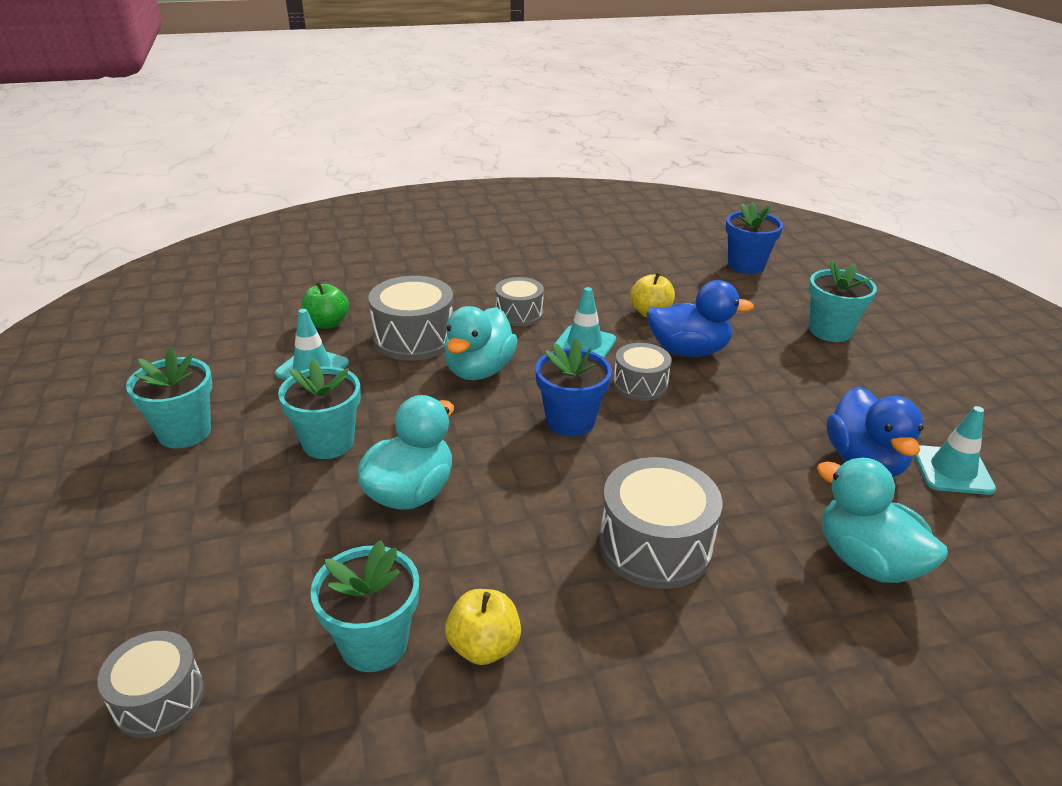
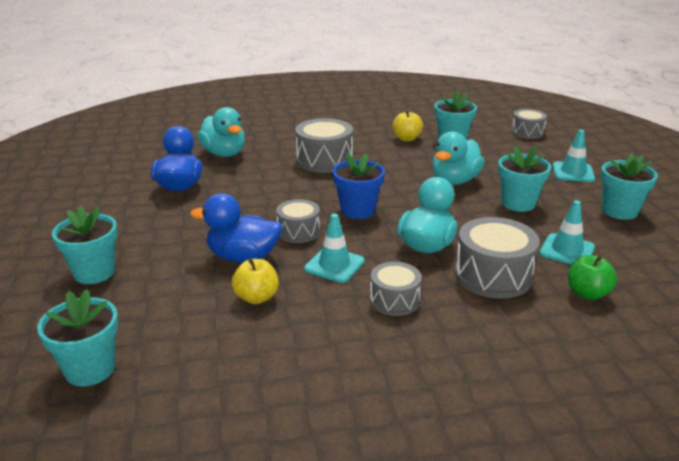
camera: 175 degrees left, 5 degrees down
(746, 265) = (90, 369): blue flower pot -> turquoise flower pot
(952, 470) = (132, 181): turquoise traffic cone -> turquoise traffic cone (573, 172)

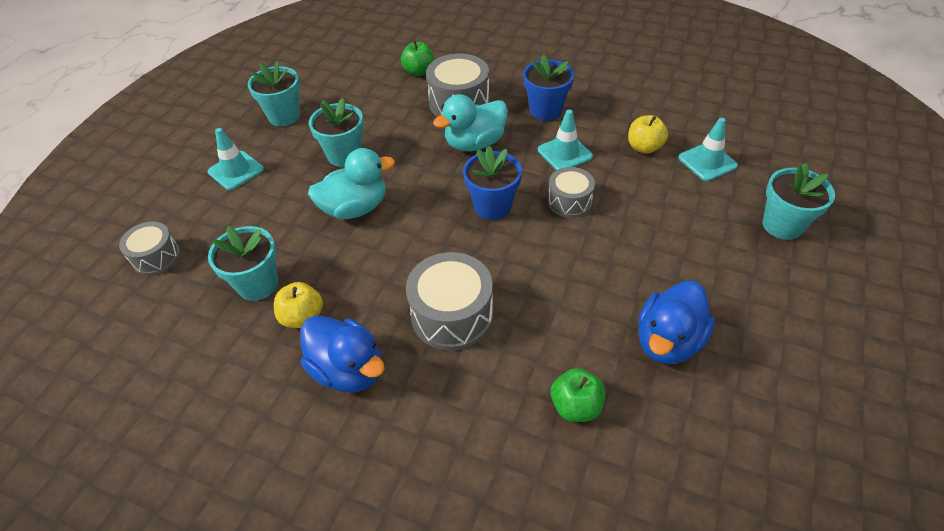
camera: 145 degrees left, 20 degrees up
(90, 369) = (780, 135): turquoise flower pot -> none
(224, 153) = (575, 406): turquoise duck -> green apple
(243, 257) = (637, 191): blue duck -> blue duck (348, 370)
(394, 300) = (545, 110): grey drum -> blue flower pot
(567, 250) = (381, 101): turquoise traffic cone -> turquoise traffic cone (707, 162)

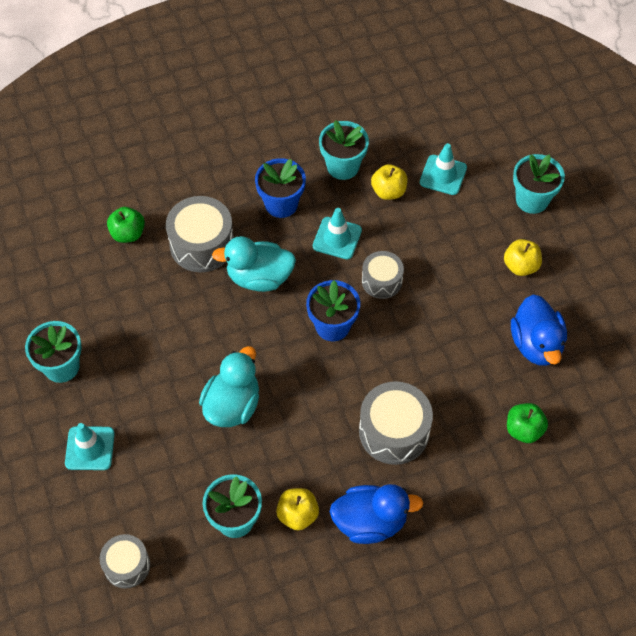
camera: 45 degrees left, 10 degrees up
(344, 155) = (165, 365): turquoise flower pot -> turquoise flower pot (343, 166)
(474, 143) = (259, 277): turquoise duck -> turquoise duck turned 75 degrees clockwise
(717, 268) = (520, 266): none -> yellow apple

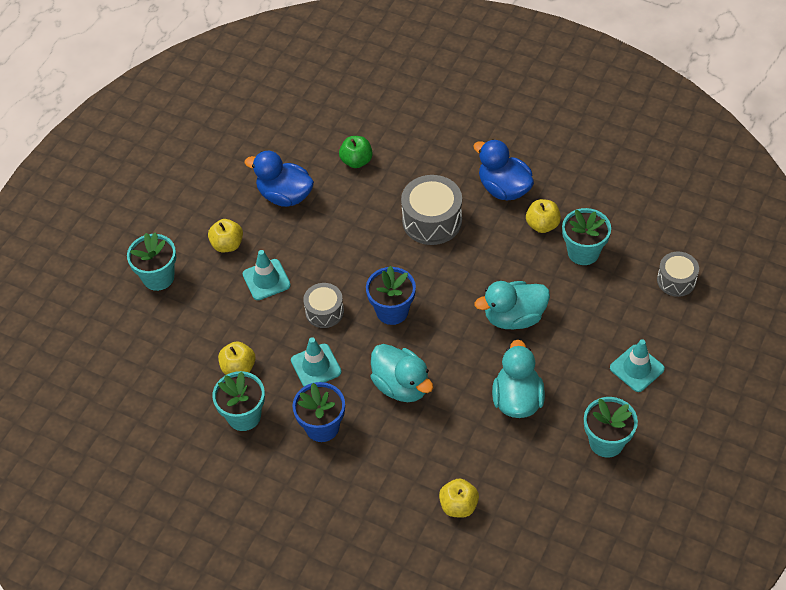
camera: 130 degrees left, 5 degrees down
(128, 234) = (458, 506): green apple -> yellow apple
(162, 341) = (517, 399): none -> turquoise duck
(202, 244) = (414, 447): grey drum -> none
(443, 175) = (187, 346): turquoise traffic cone -> turquoise traffic cone (266, 280)
(536, 344) = (285, 195): blue duck -> blue duck turned 105 degrees counterclockwise

